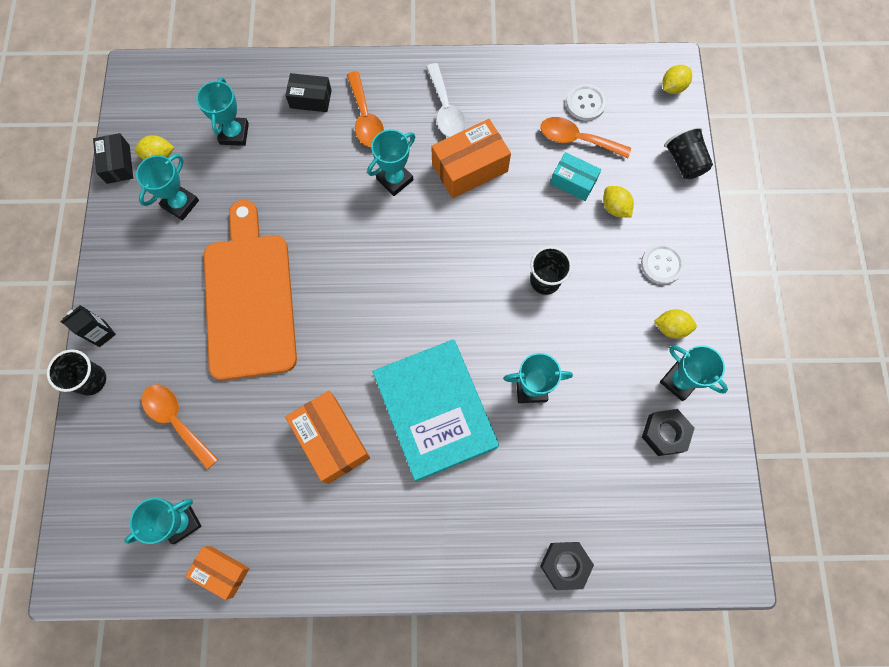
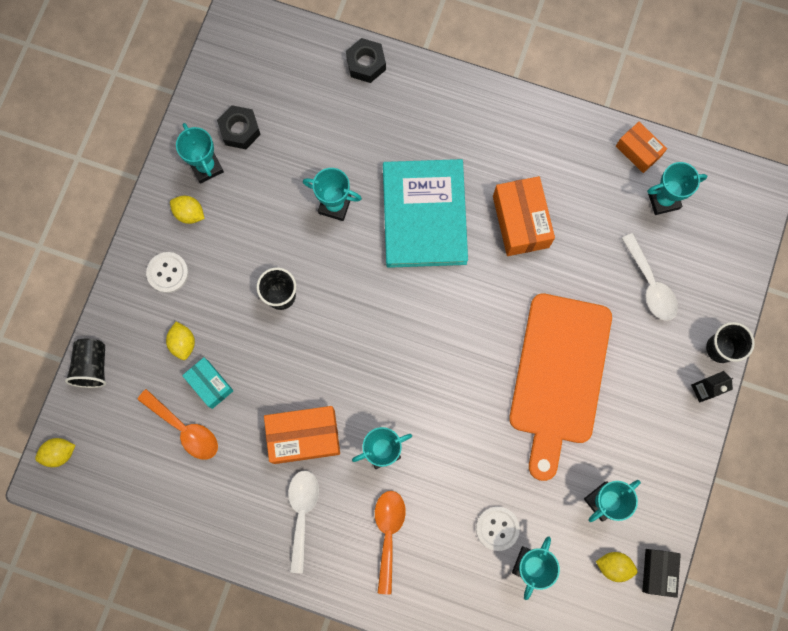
camera: 160 degrees left, 5 degrees up
(176, 420) = (650, 285): orange spoon -> white spoon
(310, 99) = (438, 578): black box -> none
(585, 103) = (157, 467): white button -> white button (497, 528)

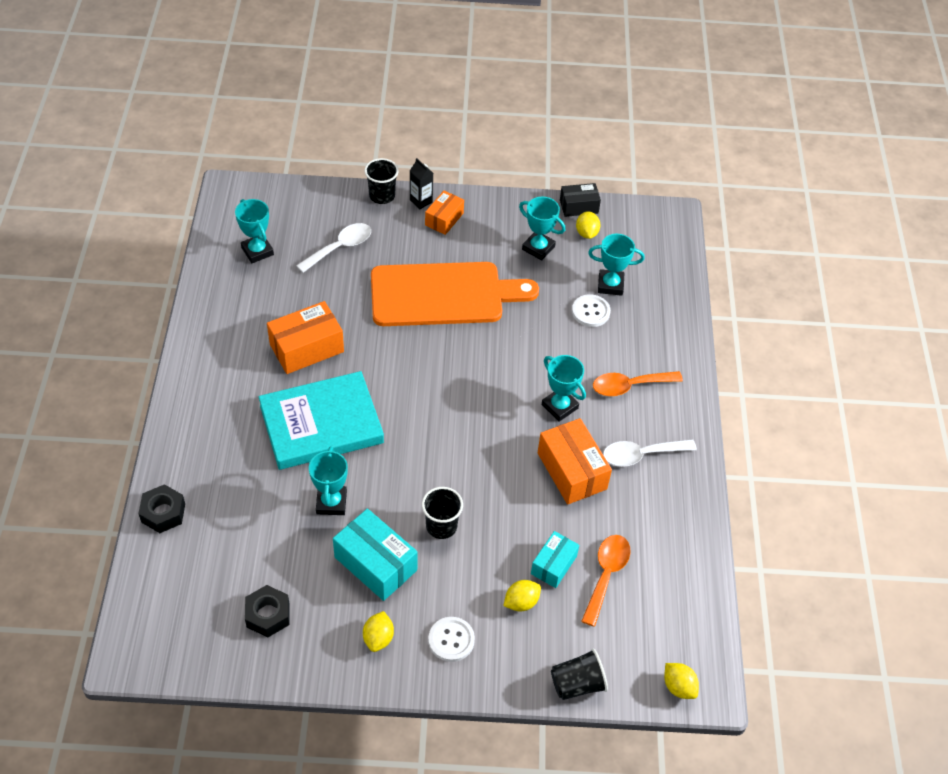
camera: 110 degrees left, 25 degrees down
(206, 167) = (319, 637): turquoise trophy -> none
(261, 228) = (375, 563): none -> turquoise box
(638, 151) = (213, 276): orange box -> orange box (444, 219)

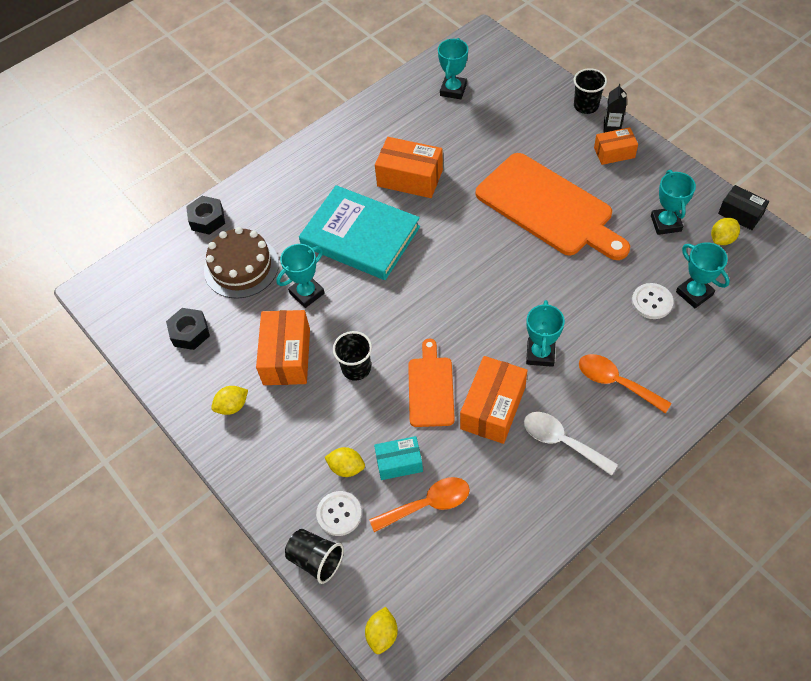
camera: 55 degrees right, 5 degrees up
(247, 527) = (241, 267): none -> brown cake
(340, 247) = (512, 124): white spoon -> none
(375, 563) = (286, 356): turquoise box -> orange box
(451, 640) = (273, 450): white button -> white button (339, 514)
(513, 494) = (431, 388): none -> orange cutting board

